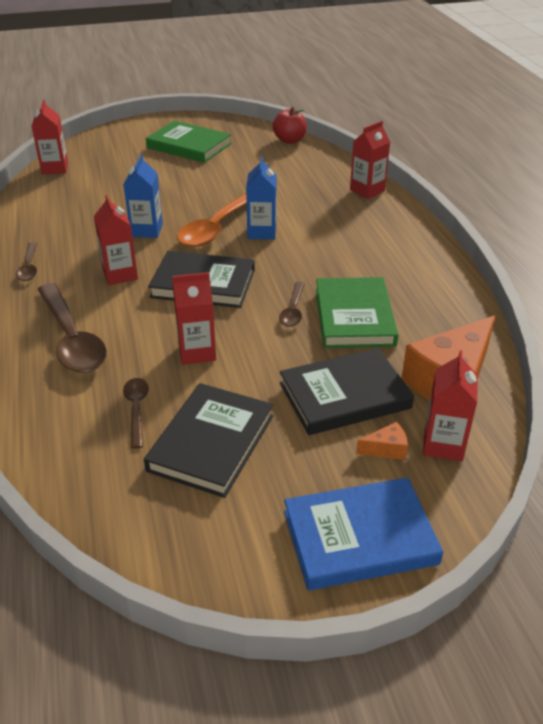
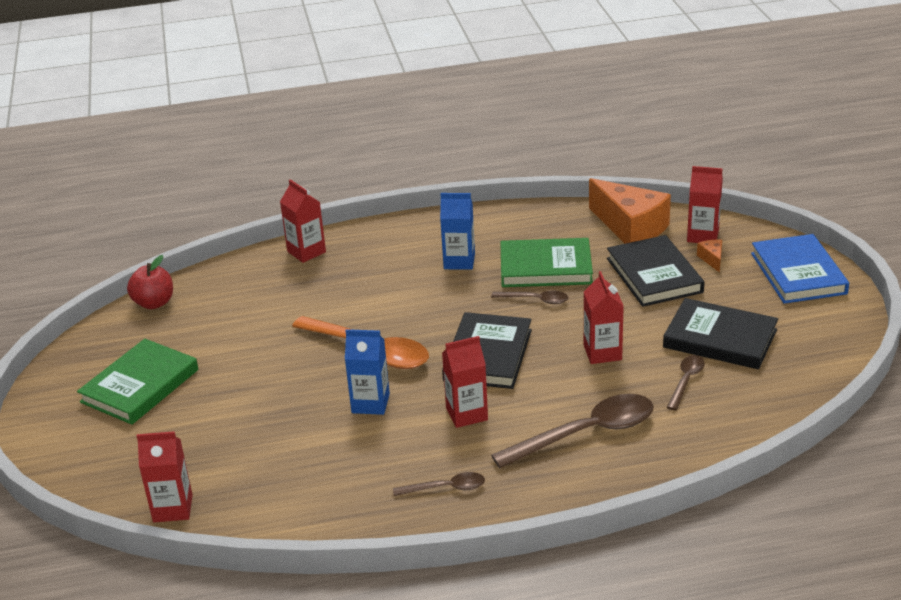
camera: 85 degrees left, 5 degrees down
(136, 409) = (686, 381): brown spoon -> brown spoon turned 120 degrees clockwise
(262, 232) = (387, 320): blue carton -> blue carton (459, 261)

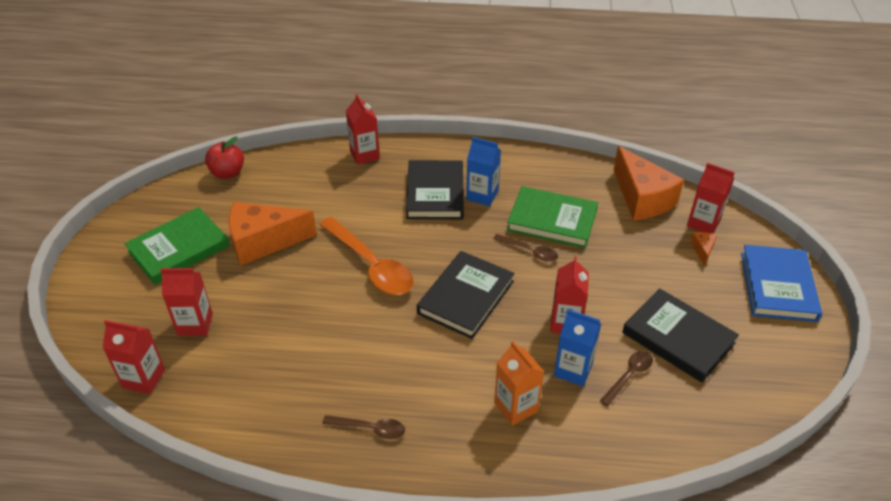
camera: 15 degrees right, 10 degrees up
(236, 357) = (263, 242): none -> orange cheese
(370, 403) = (347, 319): blue carton -> blue carton (573, 370)
(466, 414) = (422, 354): red carton -> red carton (195, 324)
(586, 433) = (516, 407): brown spoon -> orange carton
(654, 275) = (643, 253): black book -> black book (435, 193)

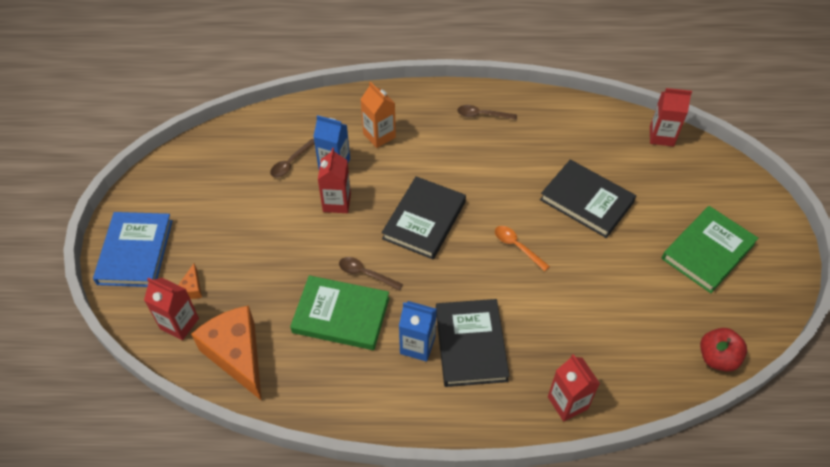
camera: 175 degrees right, 10 degrees up
(195, 324) = (648, 180): red carton -> none
(263, 242) = (630, 265): orange cheese -> none
(371, 265) = (517, 246): orange spoon -> orange spoon, size x0.50
(678, 338) = (243, 196): black book -> black book (586, 201)

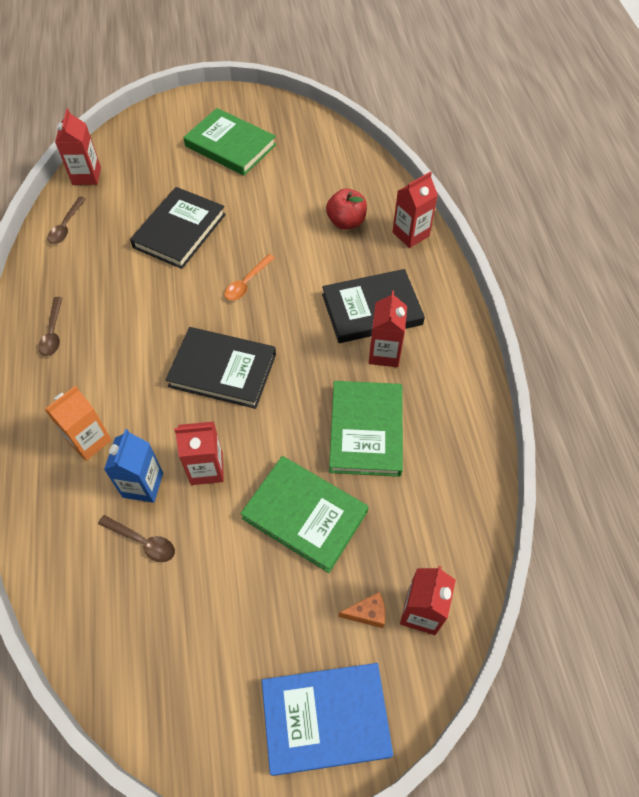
camera: 100 degrees left, 5 degrees up
(237, 355) = (444, 528): orange cheese -> none
(280, 260) = (305, 515): none -> green book
(365, 274) = (307, 416): brown spoon -> brown spoon (66, 226)
(417, 345) = (384, 353): blue carton -> red carton
(717, 358) = (340, 142): red apple -> red apple (346, 222)

